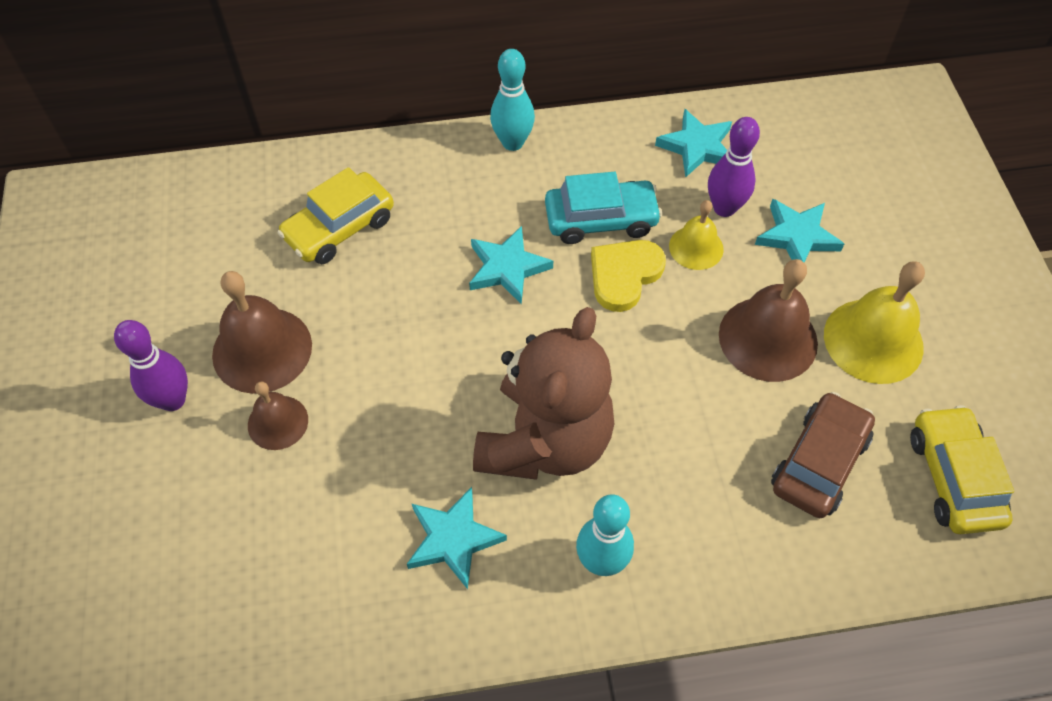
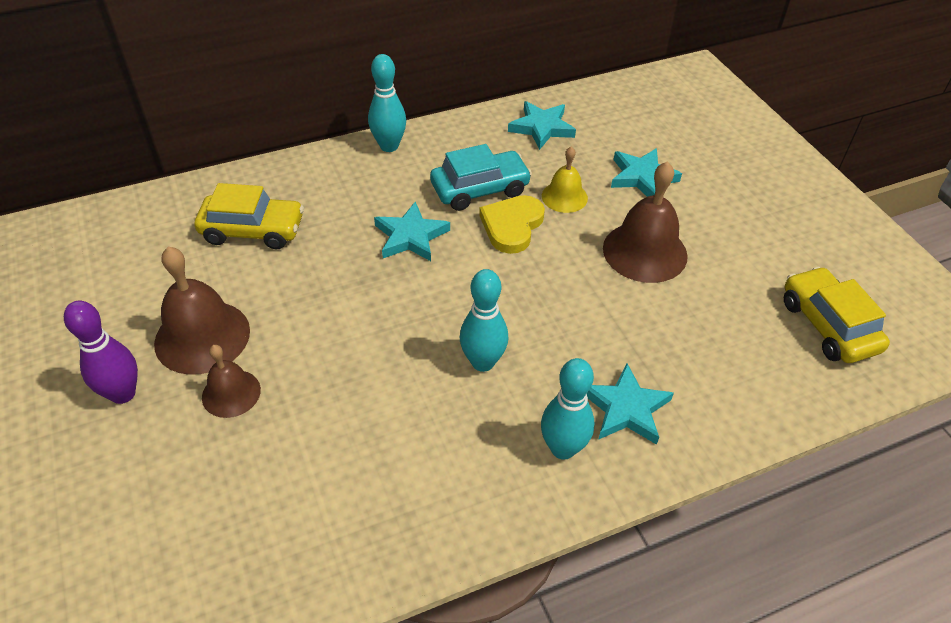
camera: 15 degrees left, 10 degrees down
(339, 228) = (253, 230): yellow car -> yellow car turned 120 degrees counterclockwise
(453, 539) = (423, 458): turquoise star -> turquoise star (626, 409)
(545, 441) = (483, 362): brown teddy bear -> turquoise bowling pin
(724, 208) = (578, 166): purple bowling pin -> none
(819, 462) = (718, 334): brown car -> none
(873, 340) = (728, 239): yellow bell -> none

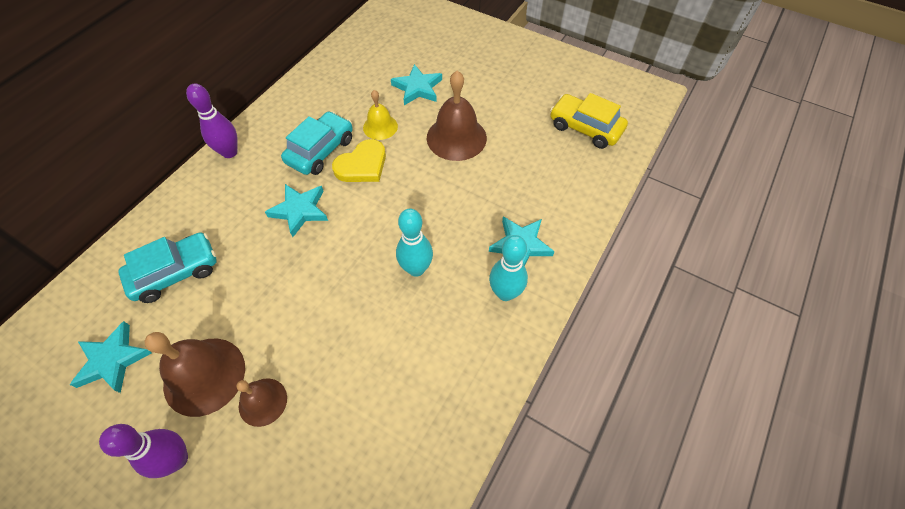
camera: 35 degrees left, 10 degrees up
(253, 230) = (176, 272): yellow car -> turquoise car
(389, 146) = (229, 152): turquoise bowling pin -> purple bowling pin
(512, 226) = (362, 165): yellow heart -> yellow heart turned 120 degrees counterclockwise
(541, 128) = (328, 85): turquoise star -> turquoise star (112, 360)

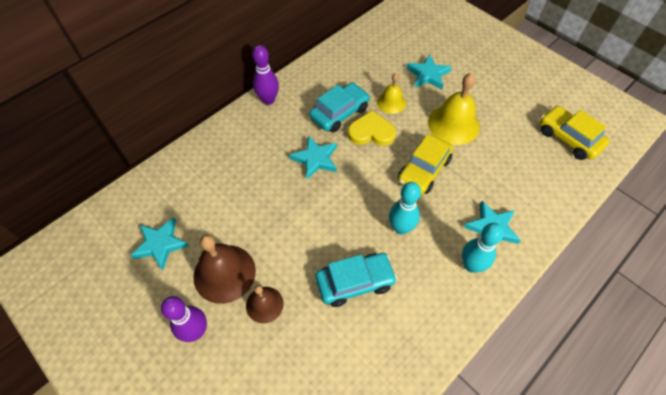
camera: 15 degrees right, 0 degrees up
(176, 272) = (214, 188): turquoise car -> turquoise car (355, 282)
(362, 165) = (371, 132): yellow heart -> yellow heart turned 150 degrees counterclockwise
(431, 196) = (423, 170): none -> yellow car
(456, 137) = (453, 124): brown bell -> yellow bell

